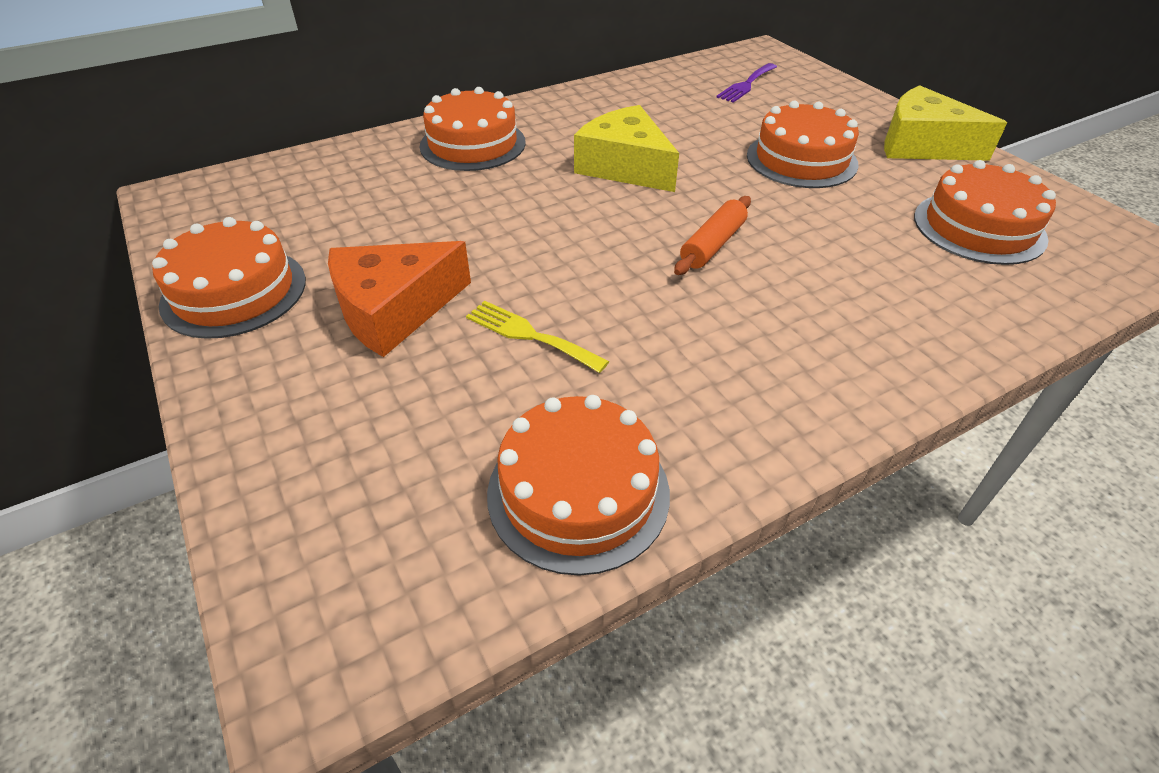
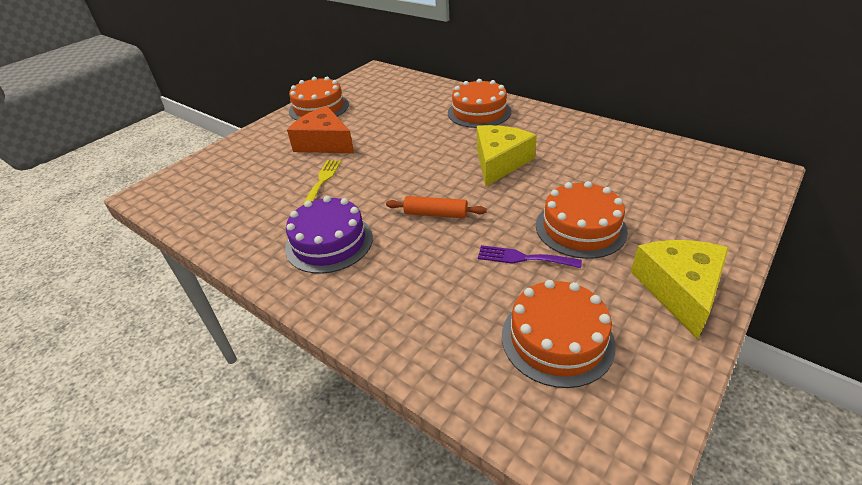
camera: 70 degrees right, 5 degrees down
(578, 492) = (227, 222): orange cake -> none
(725, 360) = (329, 242): none -> purple cake
(746, 85) = (679, 178): purple fork -> purple fork (523, 258)

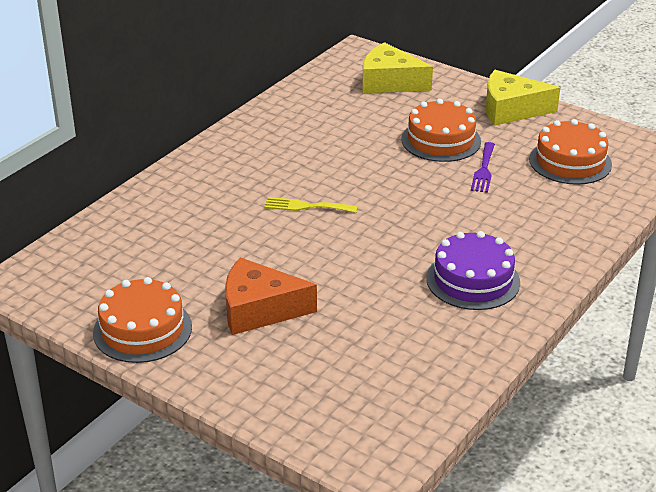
camera: 95 degrees left, 5 degrees down
(323, 180) = (354, 299): yellow fork -> yellow fork (306, 206)
(324, 143) = (259, 309): orange cheese -> orange cheese turned 60 degrees clockwise
(436, 214) = (422, 215): orange rolling pin -> none
(479, 112) = (204, 185): orange cake -> none
(499, 162) = (328, 175): yellow cheese -> yellow cheese (389, 82)

